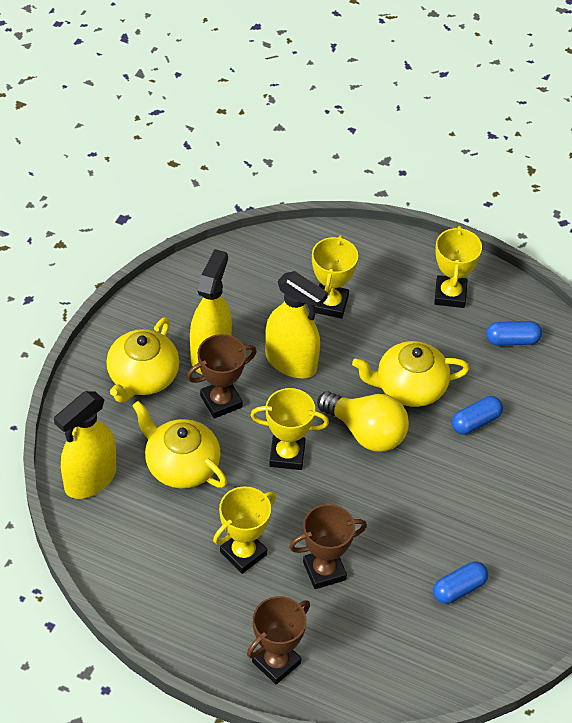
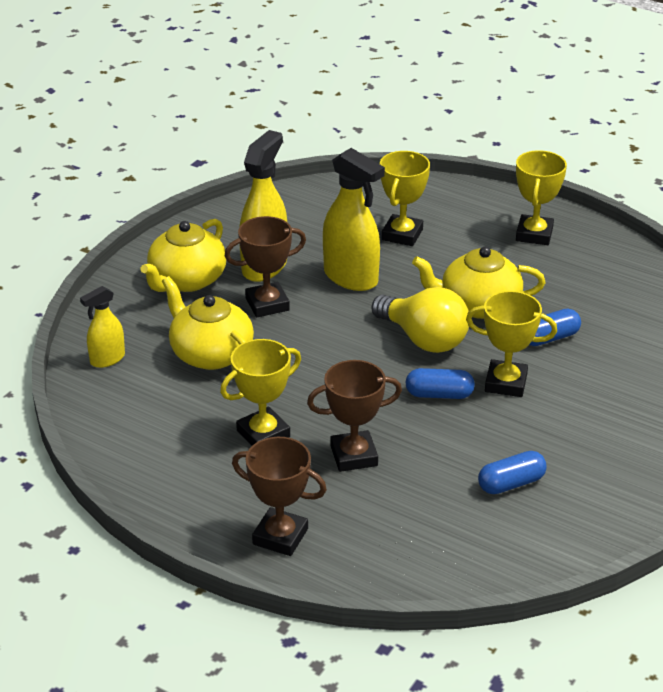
camera: 10 degrees right, 15 degrees down
(90, 479) = (107, 359): yellow spray bottle -> yellow spray bottle, size x0.56
(276, 662) = (280, 536): brown trophy -> brown trophy turned 60 degrees clockwise
(287, 455) = (331, 352): yellow trophy -> yellow trophy (506, 383)
(512, 340) = (599, 274): blue capsule -> blue capsule (439, 394)

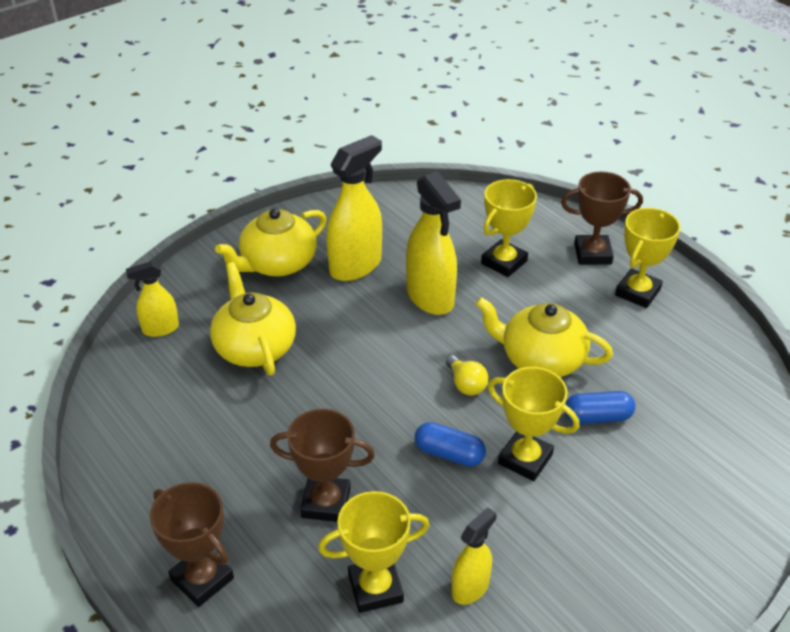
camera: 20 degrees right, 5 degrees up
(263, 434) = (253, 451): yellow trophy -> yellow trophy (375, 588)
(267, 304) = (336, 307): brown trophy -> brown trophy (592, 254)
(423, 339) = (466, 384): yellow light bulb -> yellow light bulb, size x0.50
(511, 483) = (470, 587): blue capsule -> yellow spray bottle

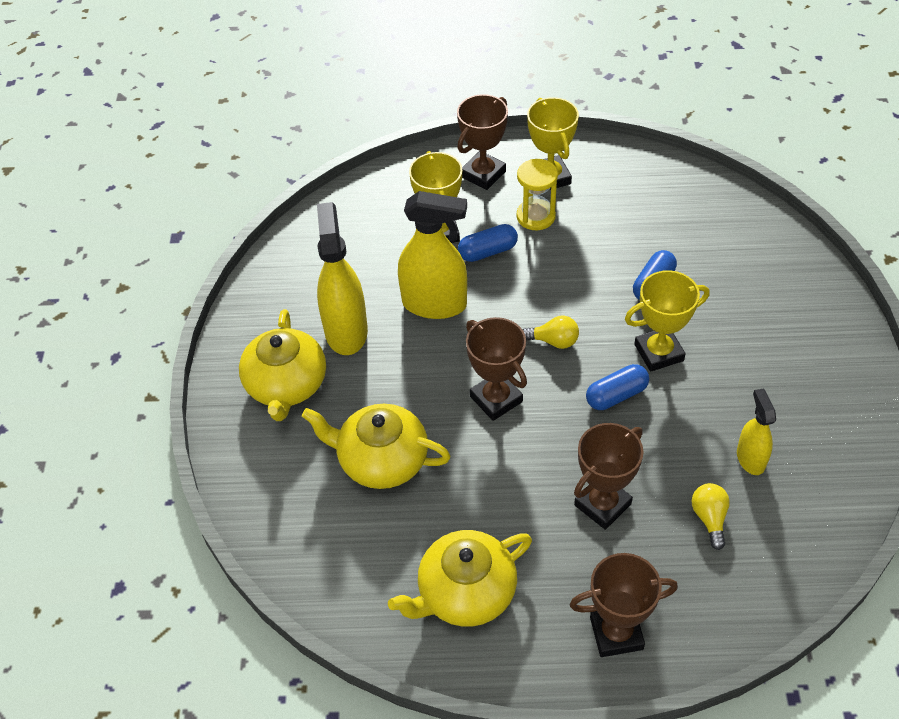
camera: 50 degrees left, 10 degrees up
(160, 329) = (288, 521): yellow spray bottle -> none
(372, 380) = (496, 399): none -> brown trophy
(375, 588) = (709, 518): yellow trophy -> yellow light bulb
(516, 298) = (488, 251): none -> blue capsule
(541, 359) = (567, 279): yellow teapot -> yellow teapot (465, 593)
(585, 306) = (535, 216): none -> yellow hourglass

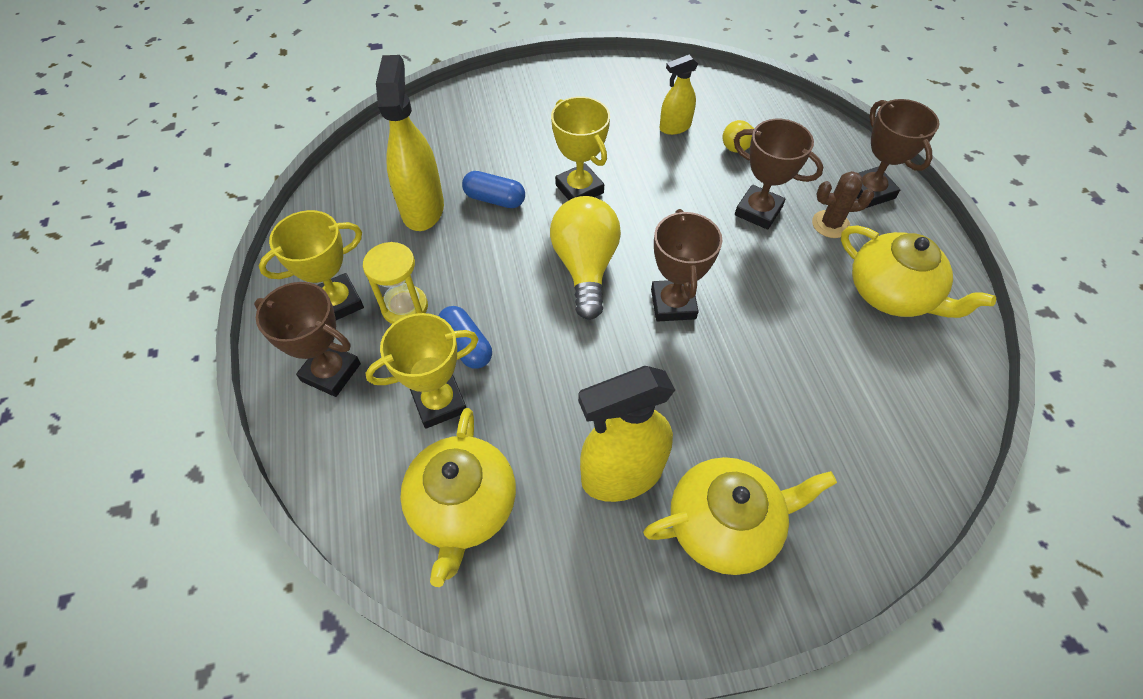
camera: 105 degrees left, 5 degrees up
(381, 460) = (786, 392): yellow teapot -> yellow teapot (463, 506)
(435, 304) = (558, 384): yellow spray bottle -> yellow spray bottle (422, 208)
(496, 399) = (673, 304): brown trophy -> brown trophy turned 45 degrees counterclockwise
(554, 341) = (585, 267): yellow light bulb -> yellow light bulb, size x2.00
(571, 570) = (830, 224): none -> brown cactus
(616, 395) = (638, 213): blue capsule -> none

